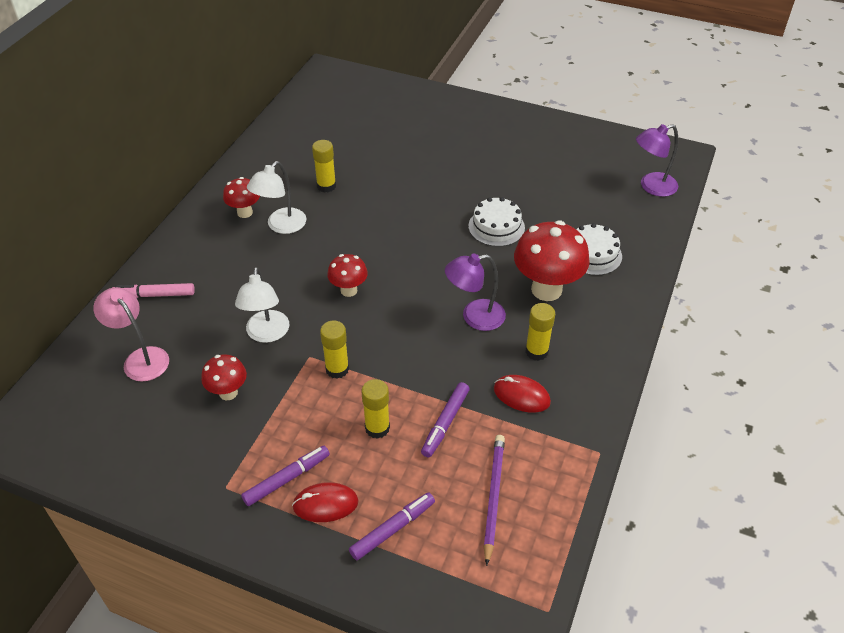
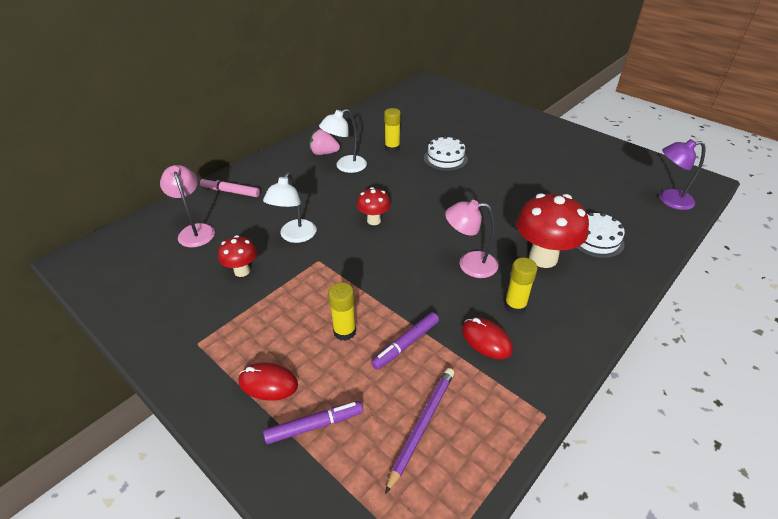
camera: 20 degrees right, 5 degrees down
(245, 212) = (324, 153): red mushroom -> pink strawberry
(287, 479) = (248, 351): purple marker -> none
(337, 369) = (335, 275): yellow glue stick -> none
(474, 317) = (469, 264): purple lamp -> pink lamp
(496, 227) = (516, 201): white cake -> white cake (445, 159)

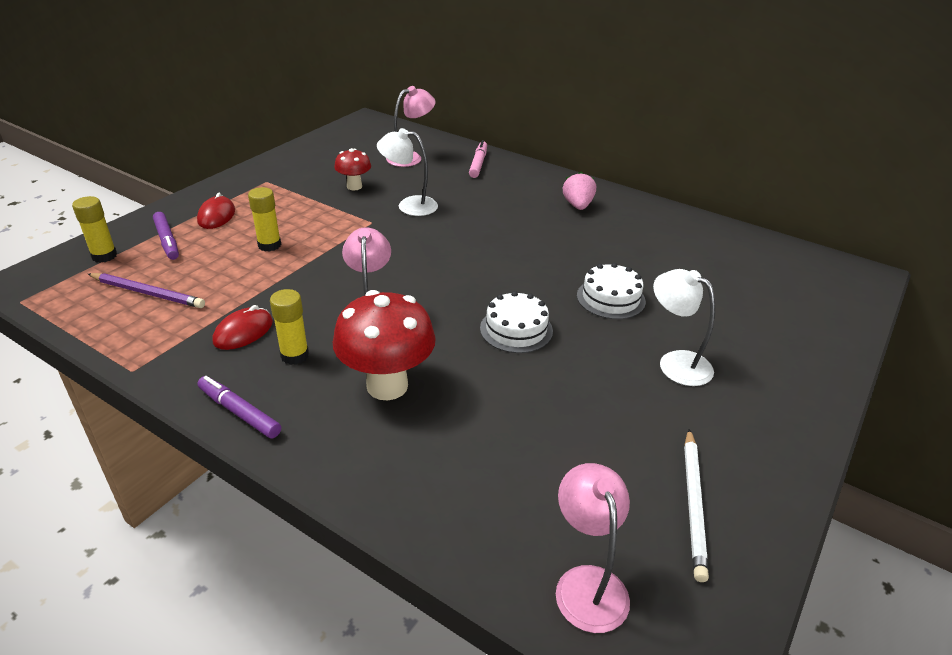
camera: 80 degrees right, 5 degrees down
(345, 167) = (553, 222): white lamp -> white lamp (675, 362)
(374, 220) = (446, 249): red mushroom -> none
(392, 148) = (616, 252): yellow glue stick -> yellow glue stick (104, 256)
(406, 344) = (247, 280): purple marker -> purple marker (239, 412)
(596, 240) = (436, 448): white cake -> white cake (516, 329)
(610, 163) = (694, 504): none -> white pencil
(668, 200) = (587, 583): purple lamp -> pink lamp

